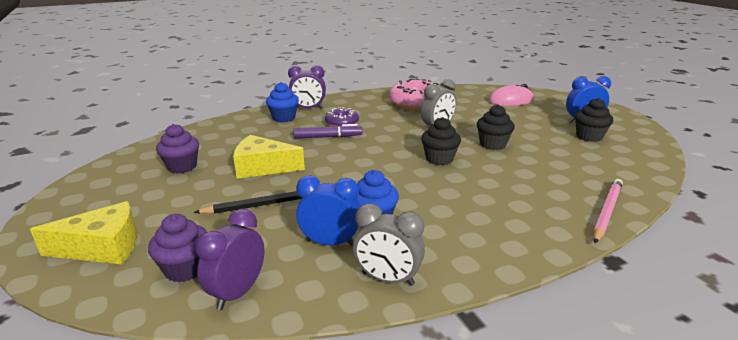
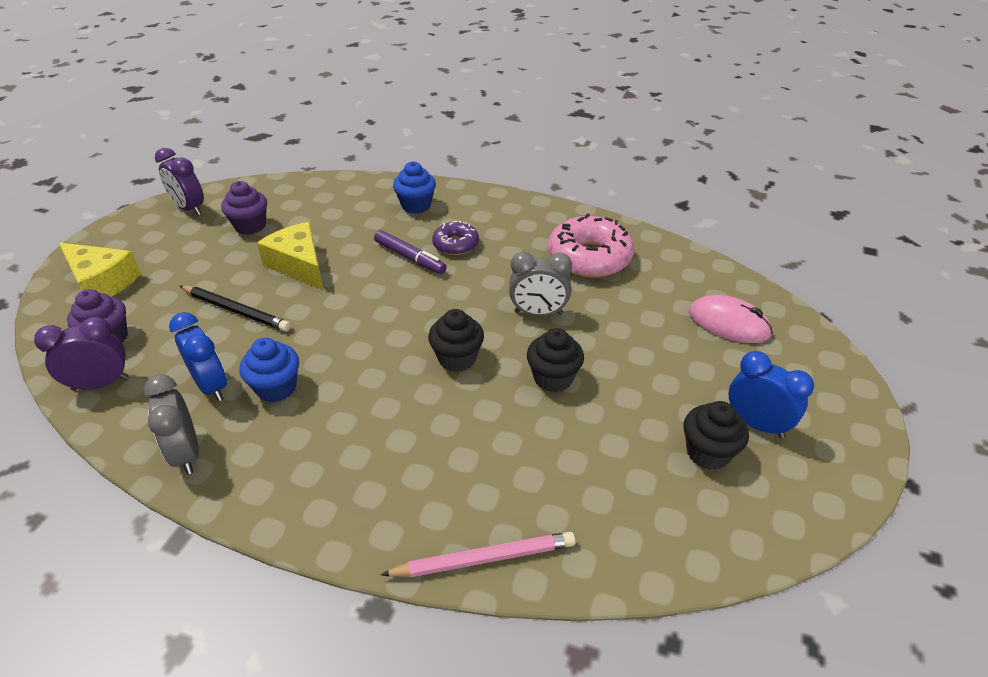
camera: 45 degrees right, 15 degrees up
(308, 108) = (460, 203): purple clock -> purple clock (189, 208)

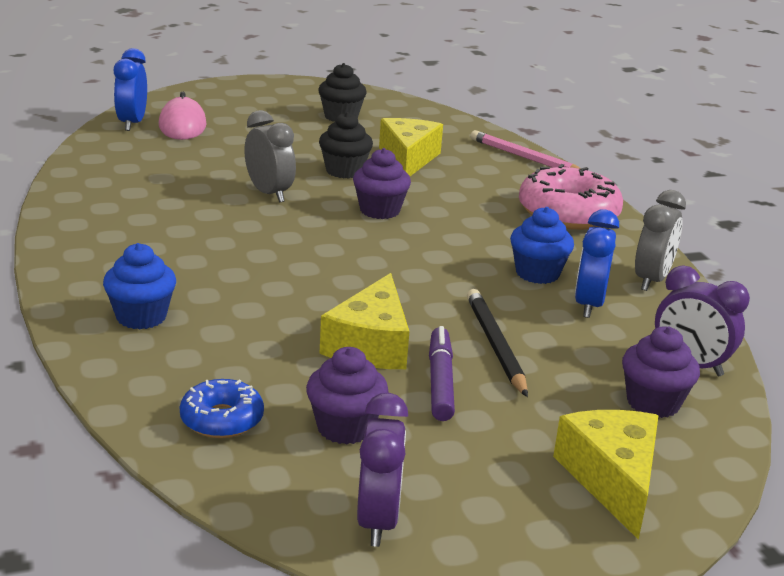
camera: 130 degrees left, 15 degrees down
(302, 198) = (222, 419): none -> blue donut
(410, 258) = (264, 280): purple marker -> purple marker (440, 381)
(455, 244) = (204, 262): purple donut -> none
(457, 358) = (379, 210): black cupcake -> purple cupcake
(552, 442) = (408, 159): none -> yellow cheese
(589, 258) = (144, 190): pink donut -> pink donut (568, 213)
(756, 424) = (292, 107): blue clock -> blue clock (132, 123)

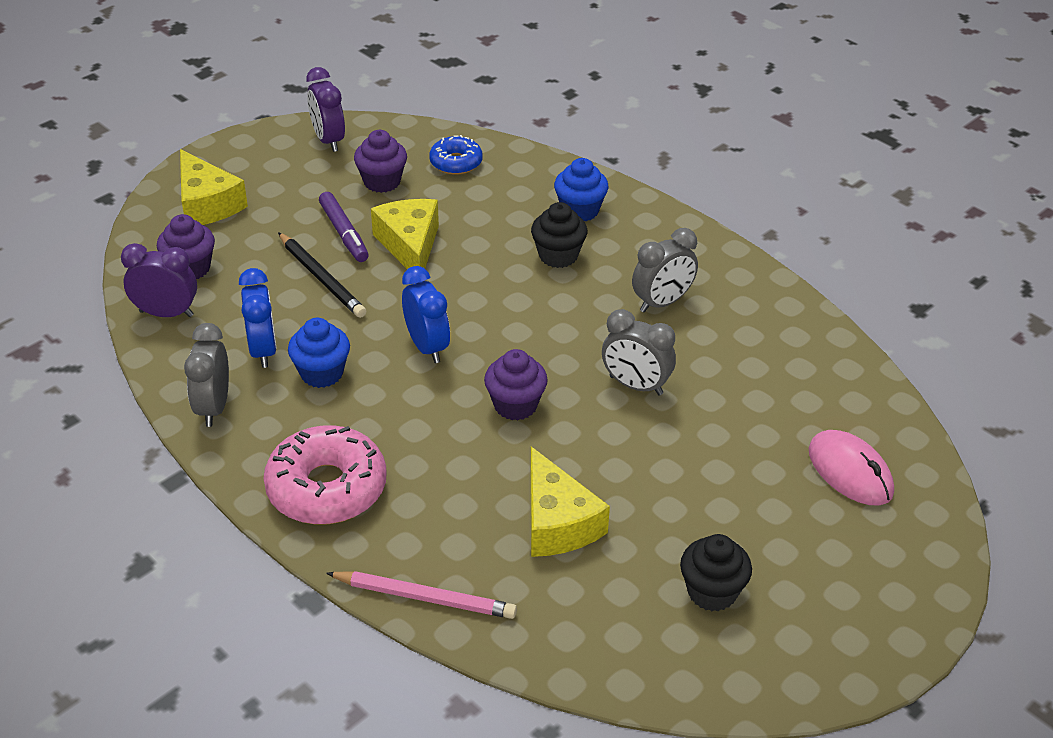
camera: 155 degrees right, 15 degrees up
(132, 123) = (899, 448): blue clock -> blue clock (427, 347)
(172, 228) = (662, 302): none -> grey clock
(344, 171) = (603, 461): black cupcake -> black cupcake (558, 256)

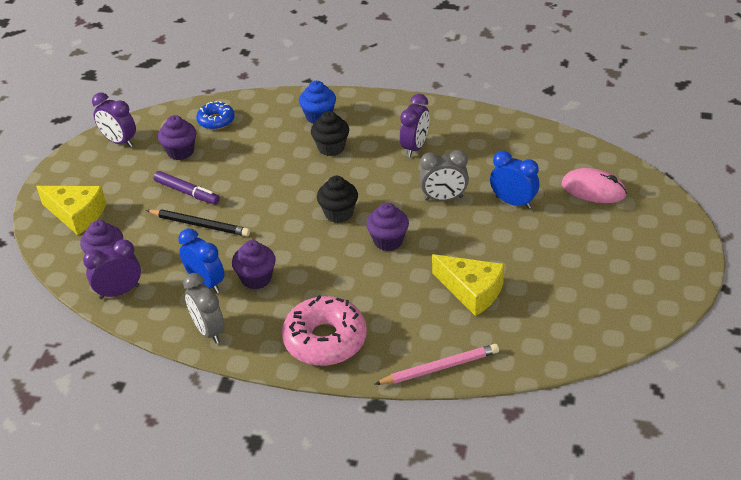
camera: 30 degrees left, 0 degrees up
(322, 373) = (256, 278): blue cupcake -> purple cupcake
(410, 245) = (236, 181): yellow cheese -> none
(427, 347) = (305, 234): blue clock -> blue clock (513, 202)
(662, 302) = (415, 147): grey clock -> purple clock
(712, 592) = (583, 284): black cupcake -> black cupcake (338, 213)

